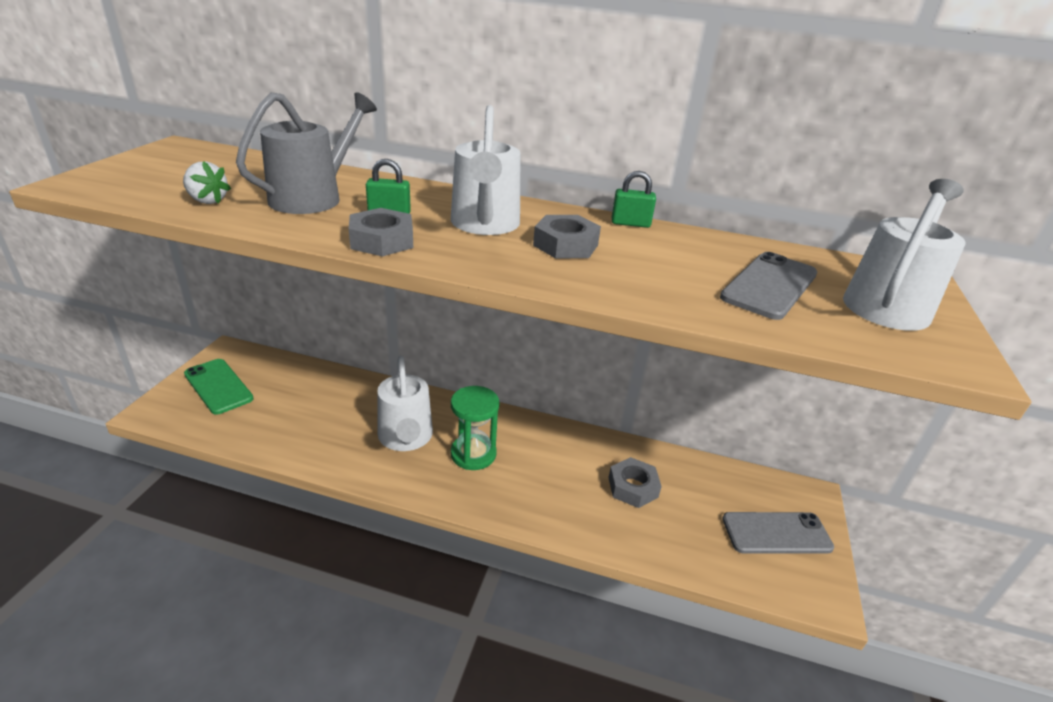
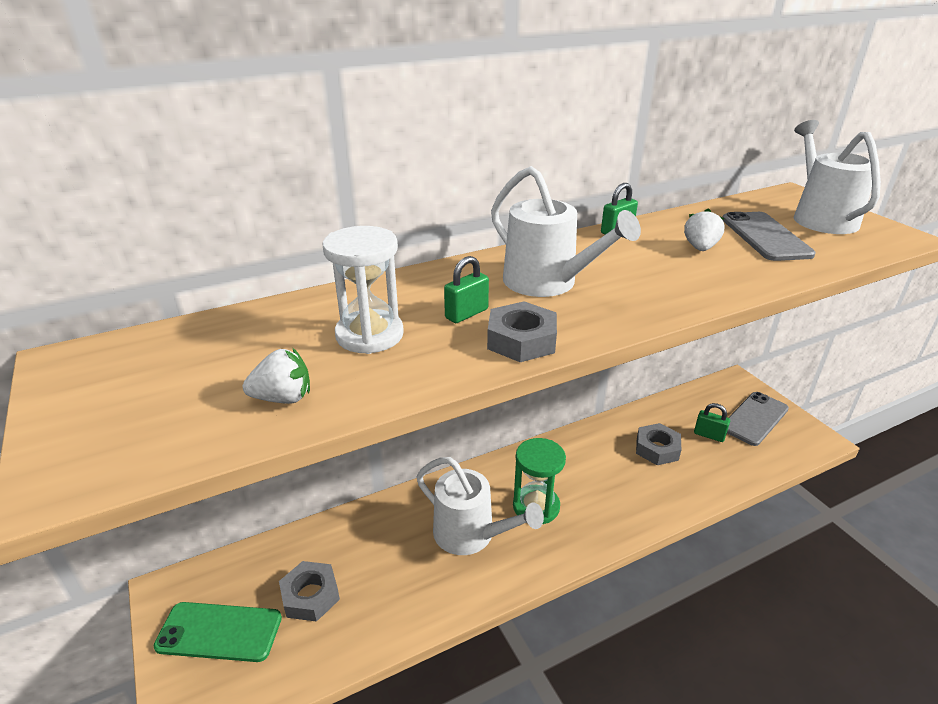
camera: 40 degrees left, 0 degrees up
(313, 197) = (369, 335): grey watering can -> white hourglass
(565, 245) = (626, 270): grey nut -> grey nut (310, 595)
(674, 263) = (700, 248): none -> white strawberry
(701, 512) = (709, 435): none -> green padlock

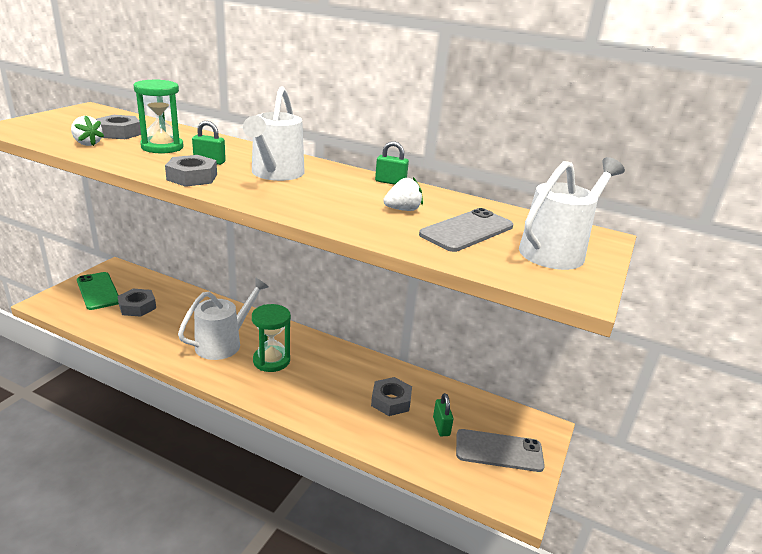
camera: 50 degrees right, 5 degrees down
(257, 357) = (120, 133): none -> grey nut
(369, 335) = (162, 147): white hourglass -> green hourglass
(471, 535) = (223, 343): white watering can -> white watering can turned 135 degrees counterclockwise

